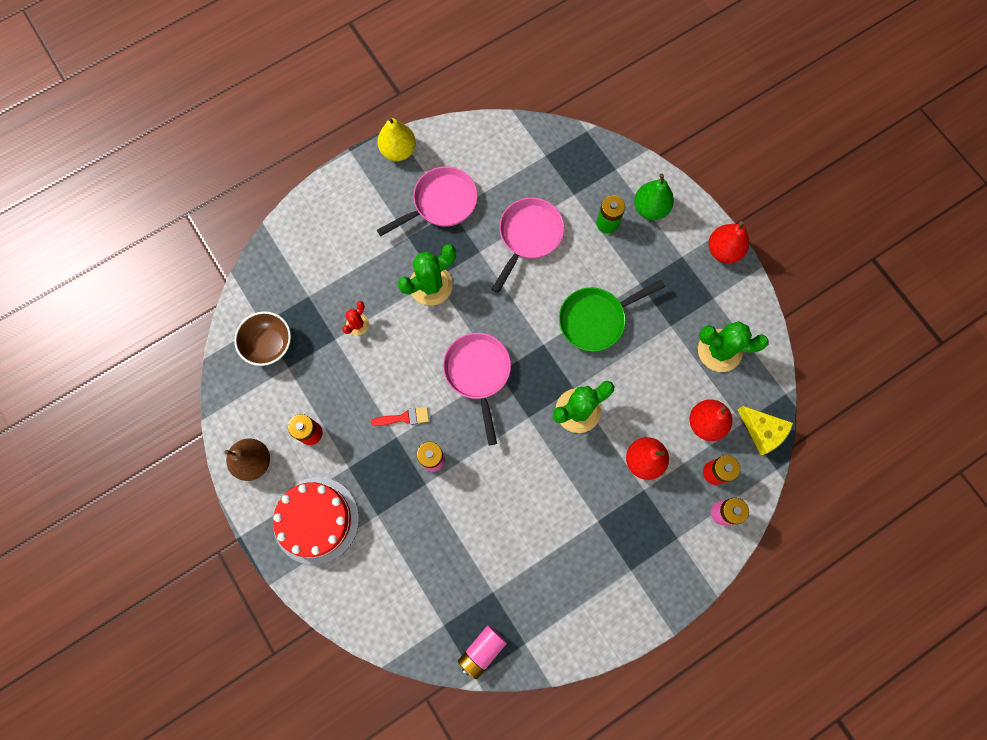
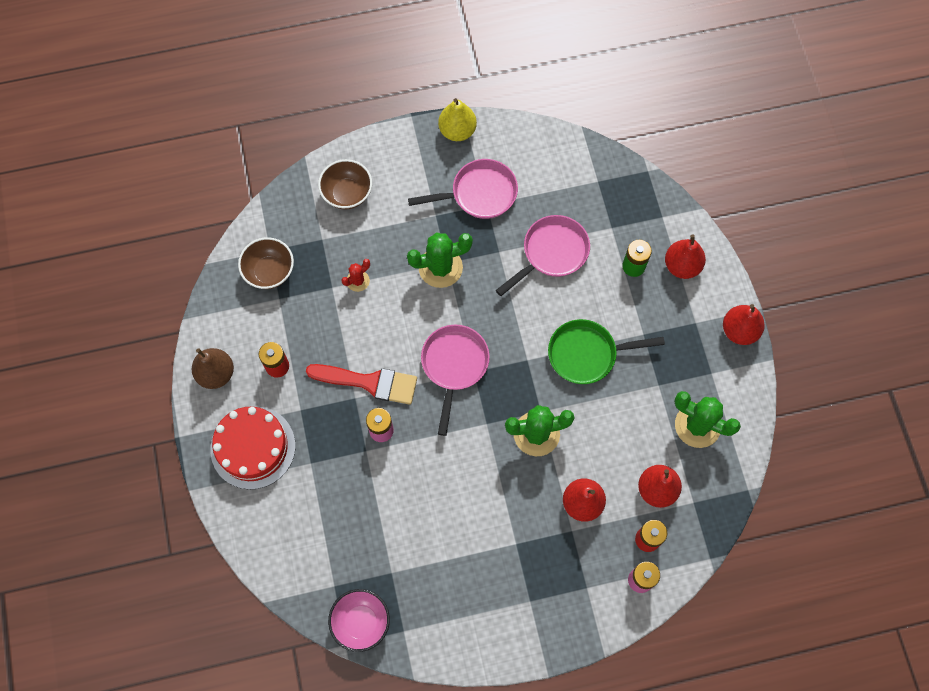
camera: 20 degrees right, 5 degrees down
(316, 244) = (347, 193): none -> brown bowl
(404, 417) = (369, 382): red brush -> red brush, size x1.92
(482, 650) = (361, 622): pink battery -> pink bowl
(650, 208) = (682, 266): green pear -> red pear
(762, 431) = (710, 517): yellow cheese -> none

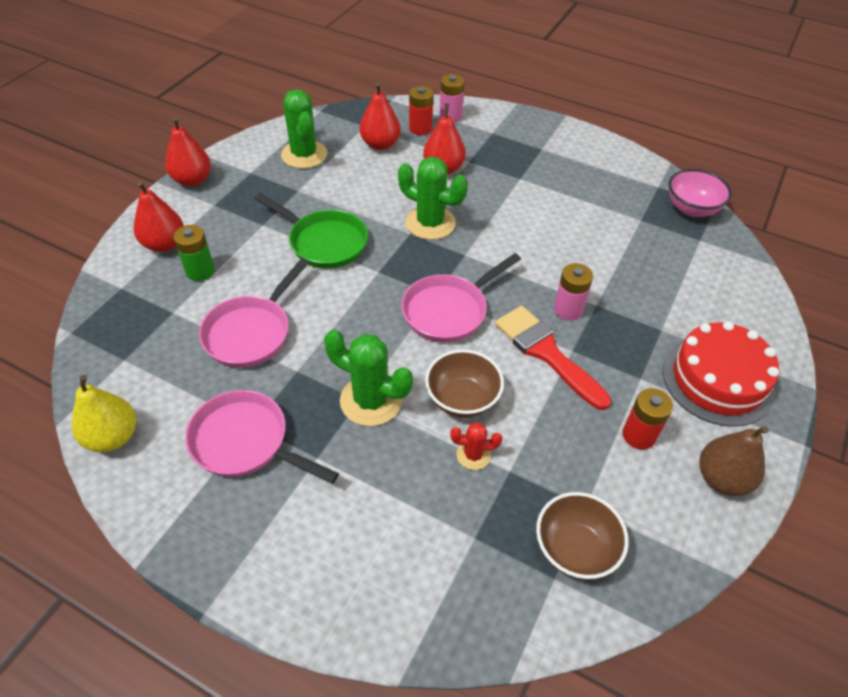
camera: 140 degrees left, 20 degrees down
(347, 193) = (391, 572): brown bowl -> brown bowl (462, 399)
(457, 131) = (178, 539): yellow pear -> yellow pear (113, 437)
(551, 253) = (251, 332): pink pan -> pink pan turned 60 degrees counterclockwise

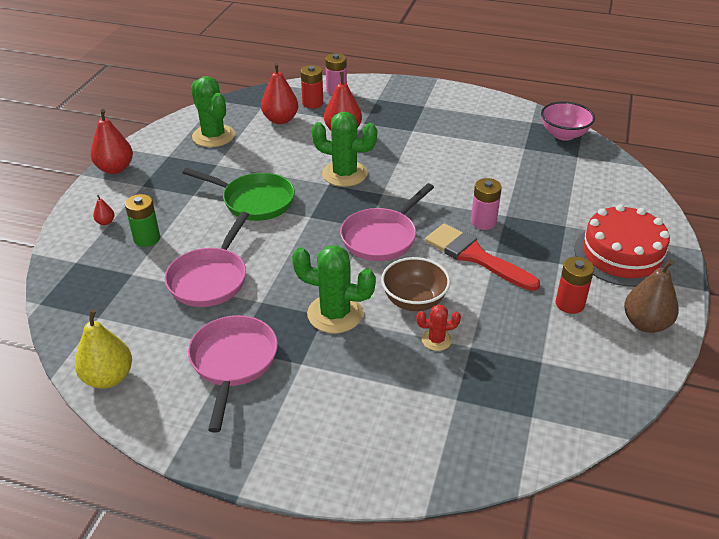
camera: 10 degrees left, 10 degrees down
(164, 244) = (105, 222): red pear -> red pear, size x0.46
(245, 442) = (233, 362): pink pan -> pink pan turned 75 degrees clockwise
(575, 549) = (542, 393): brown bowl -> none

